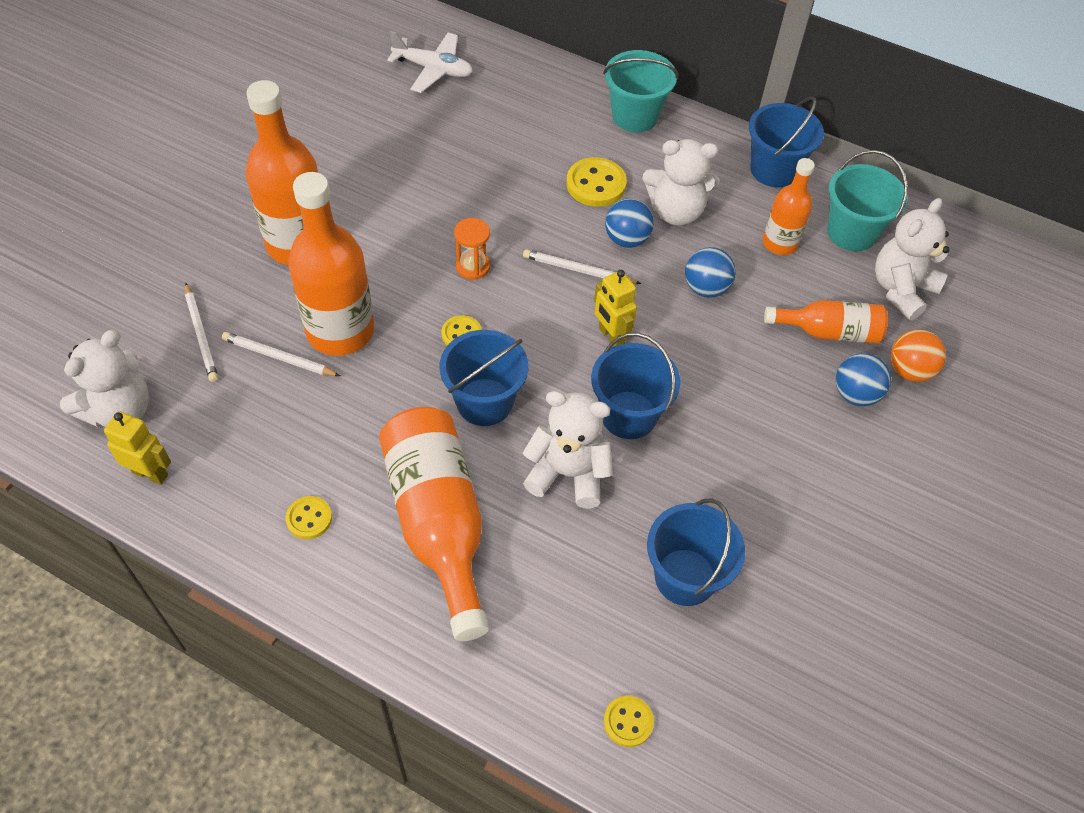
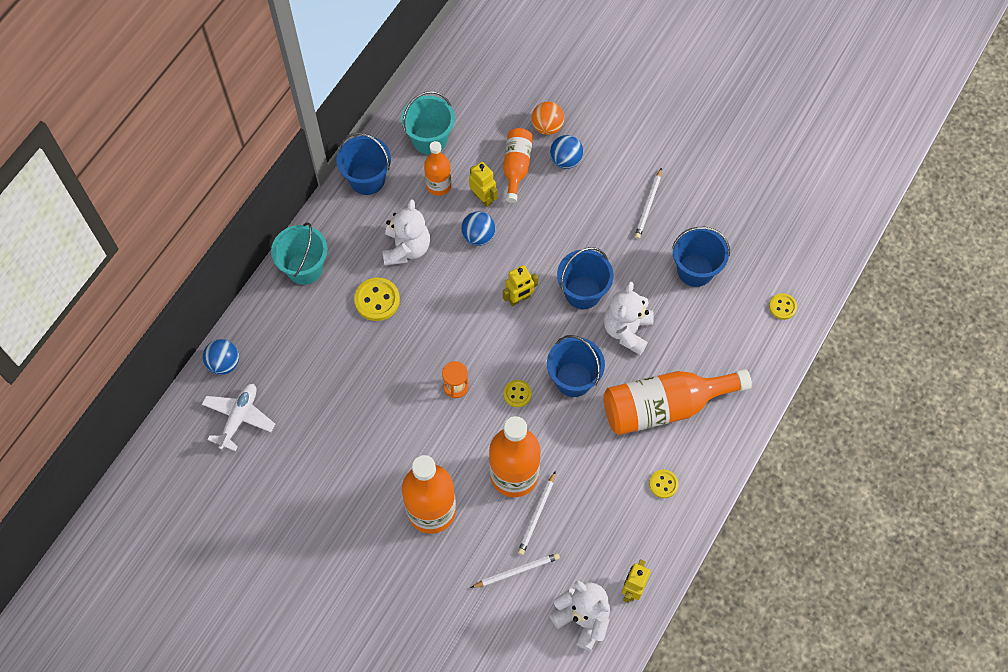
camera: 85 degrees left, 10 degrees up
(578, 270) = (461, 316): white pencil -> white pencil (648, 205)
(626, 239) = (432, 283): blue ball -> blue ball (224, 363)
(769, 293) = (483, 198): none -> yellow robot
(901, 289) = (481, 119): white teddy bear -> none

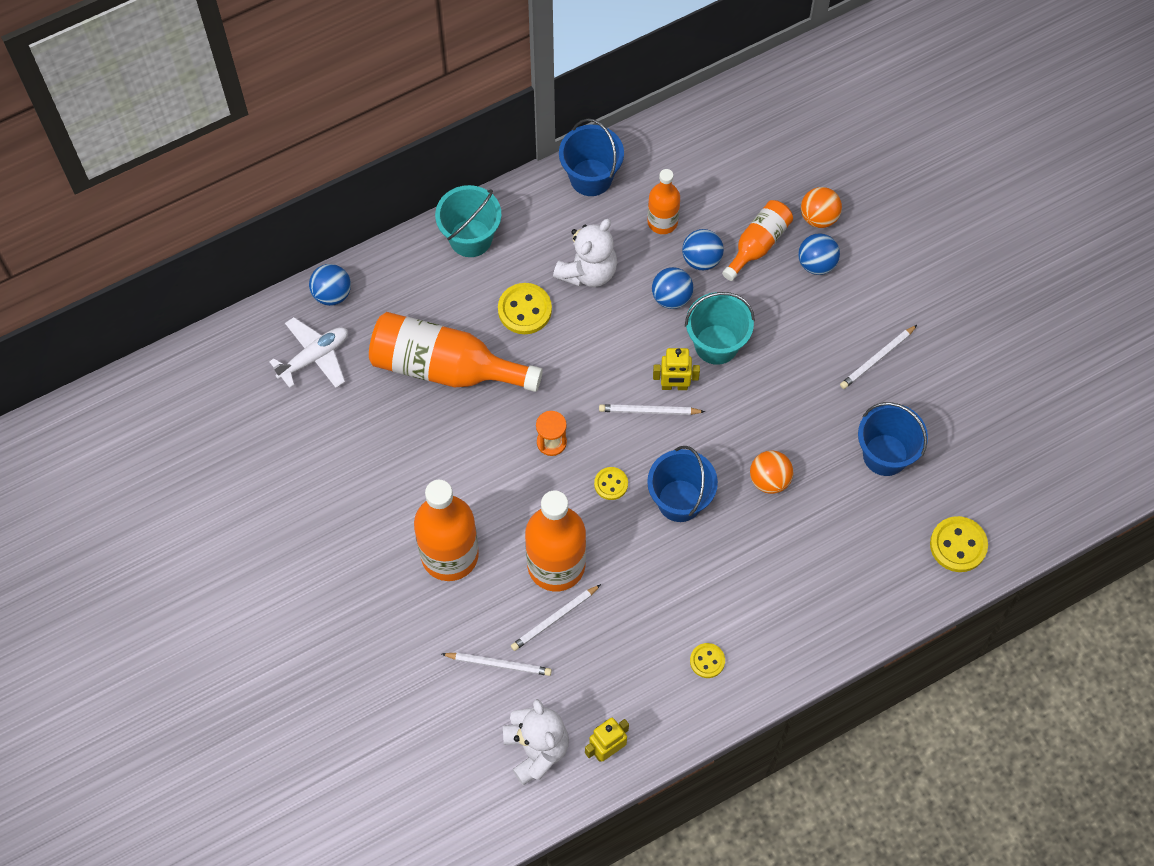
camera: 30 degrees right, 0 degrees up
(429, 139) = (683, 168): turquoise bucket -> turquoise bucket (716, 344)
(483, 198) = (701, 259): yellow robot -> blue ball
(512, 326) = (649, 411): none -> white pencil
(583, 292) = (747, 414): blue bucket -> none
(627, 330) = (769, 480): white teddy bear -> orange ball
(664, 406) = (759, 581): orange bottle -> orange bottle (445, 367)
(782, 307) = (958, 545): yellow button -> yellow button, size x1.65

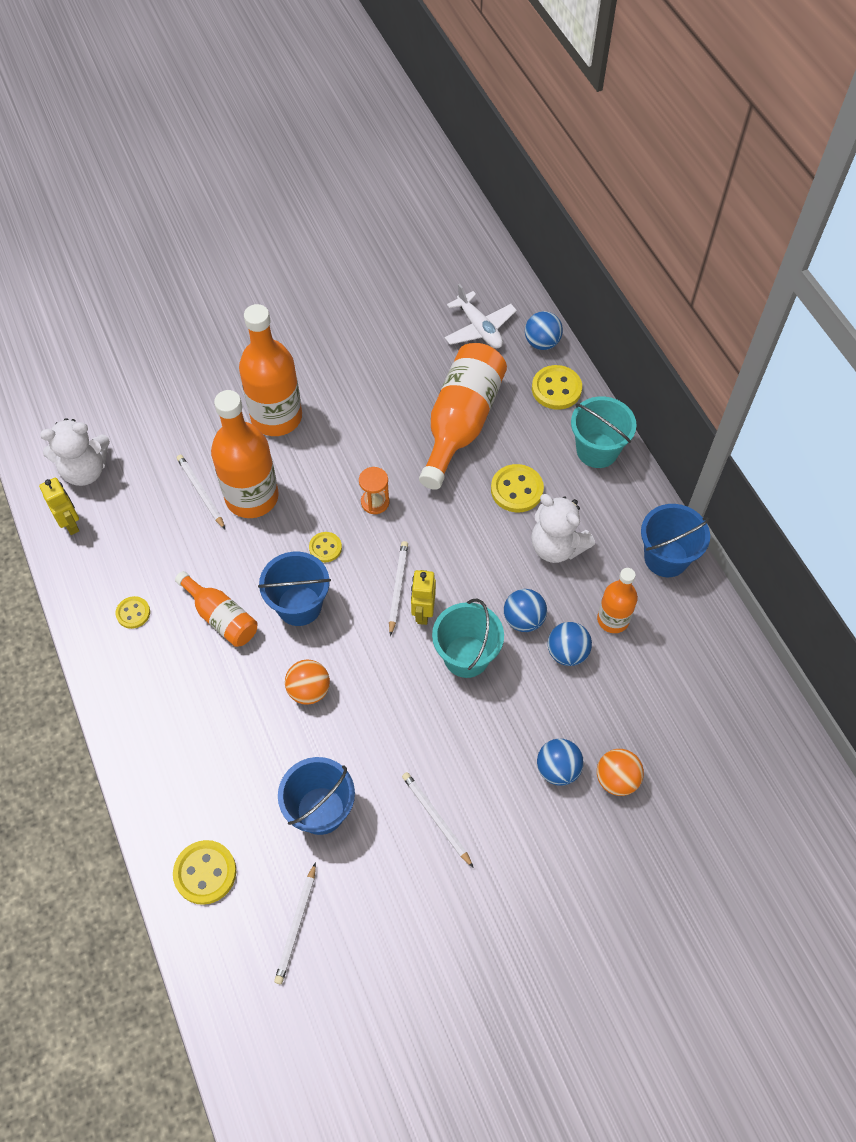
camera: 95 degrees right, 5 degrees down
(394, 278) = (556, 389): none -> yellow button
(498, 664) = (168, 447): white pencil -> white pencil (297, 925)
(758, 244) = (583, 710): orange bottle -> orange bottle (221, 617)

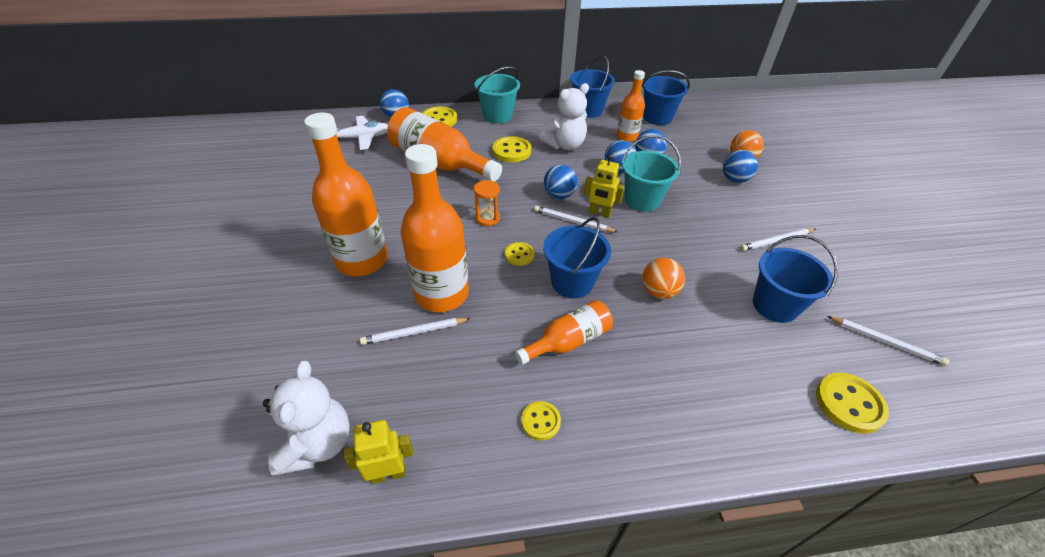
camera: 75 degrees left, 15 degrees down
(442, 563) = (559, 195): none -> blue ball
(689, 655) = (657, 117): none -> blue bucket

